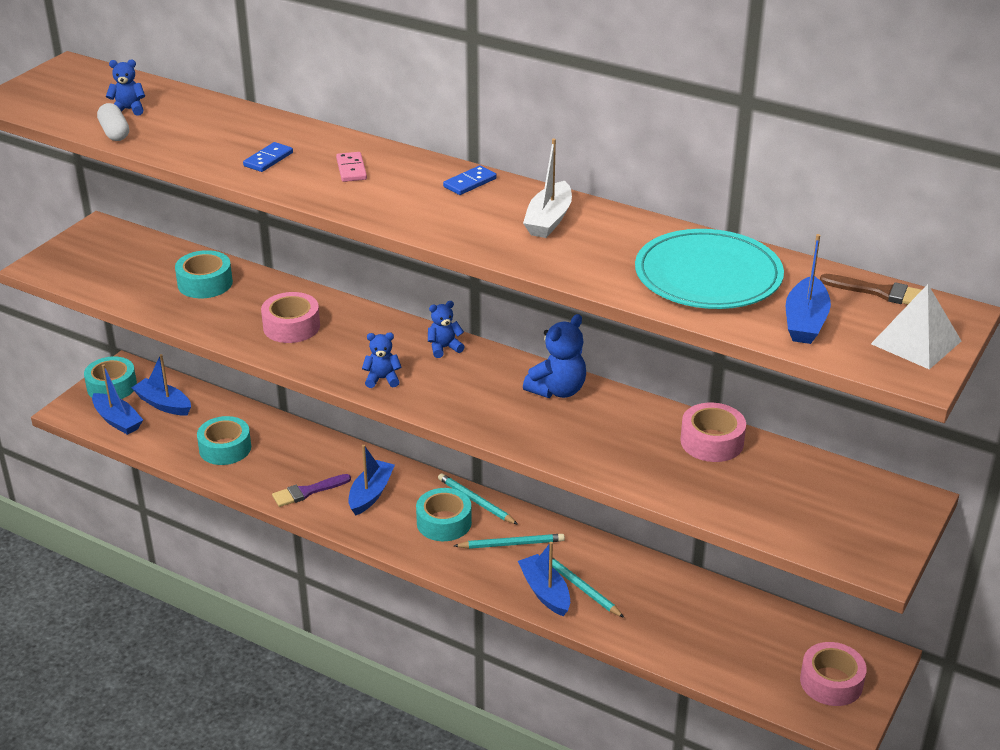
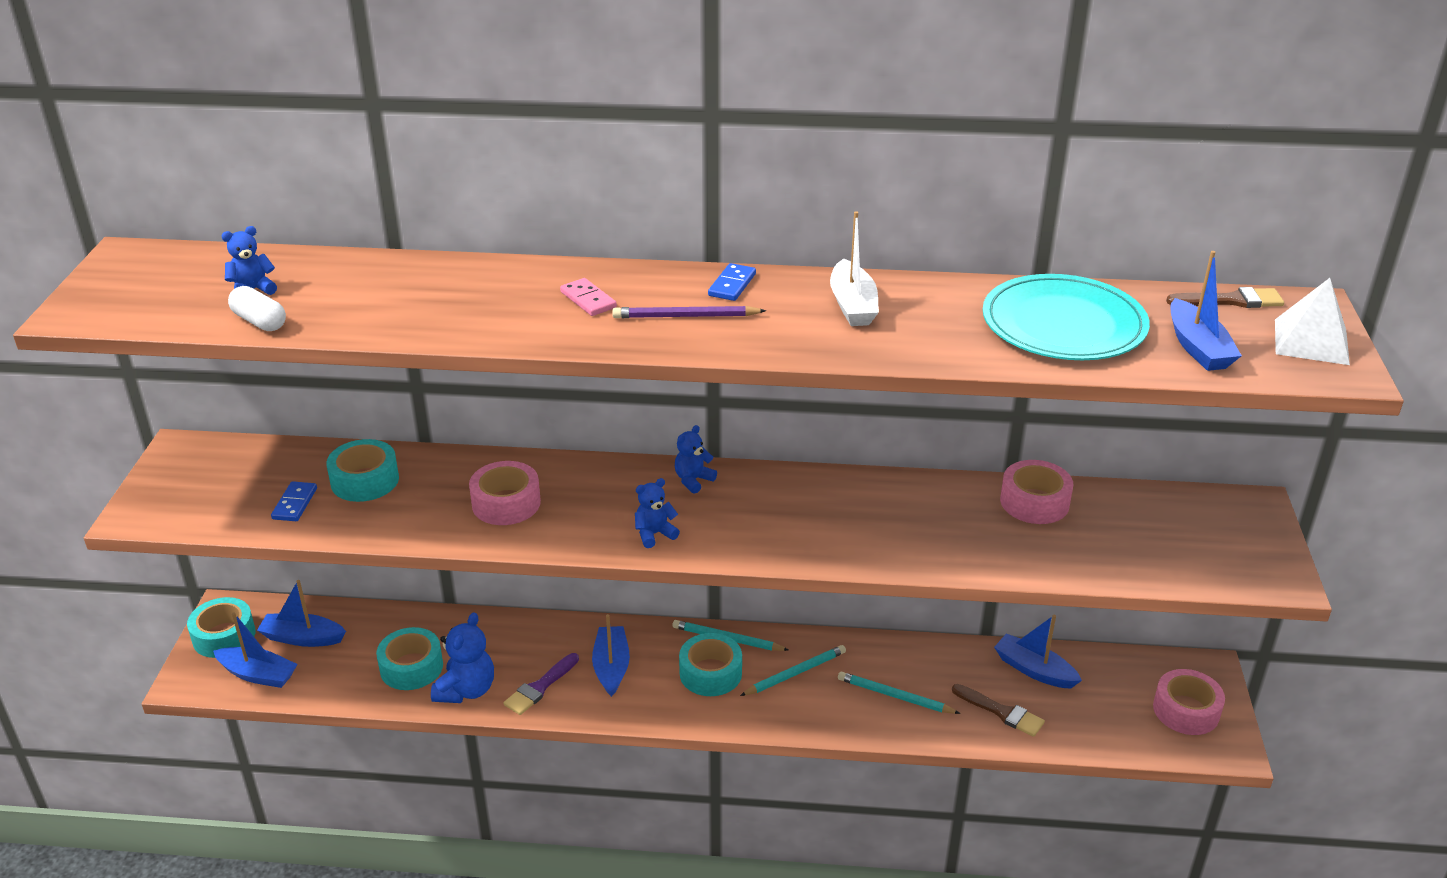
camera: 25 degrees left, 0 degrees up
(268, 159) = (481, 311): blue domino -> blue domino (294, 504)
(411, 198) = (686, 316): none -> purple pencil
(545, 592) = (864, 713): blue boat -> blue boat (1034, 670)
(557, 390) = (845, 493): blue teddy bear -> blue teddy bear (466, 690)
(662, 629) = (1001, 712): none -> brown brush

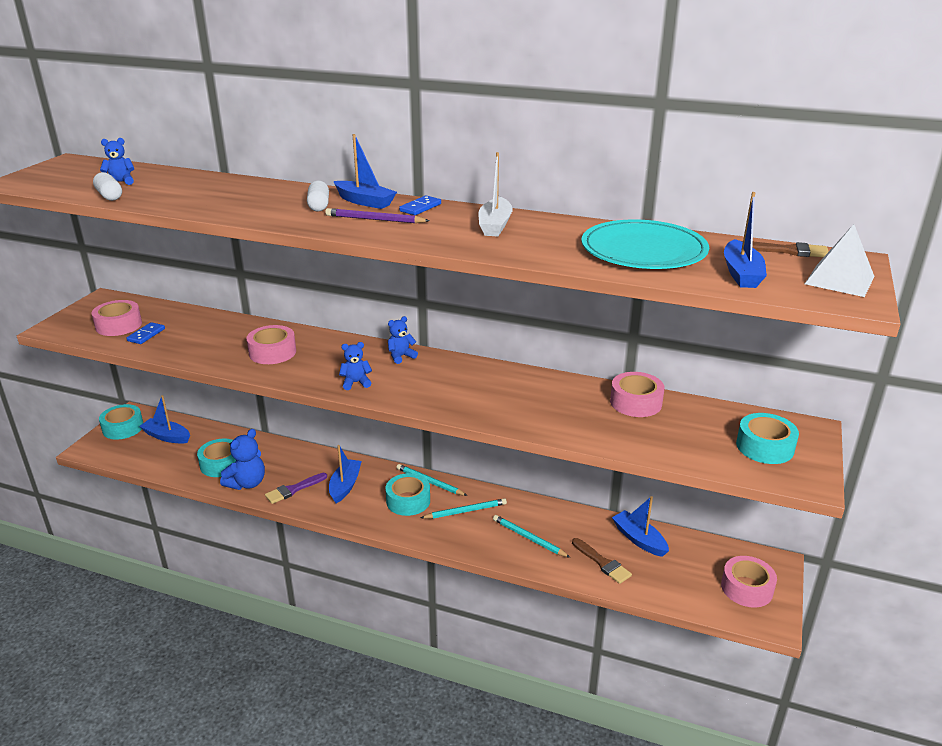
camera: 15 degrees right, 5 degrees down
(240, 493) = (119, 325): none -> pink tape
(258, 674) = (129, 452): blue boat -> blue boat (364, 202)
(365, 480) = (196, 328): turquoise tape -> turquoise tape (765, 447)
(588, 300) = (319, 205): pink domino -> white capsule

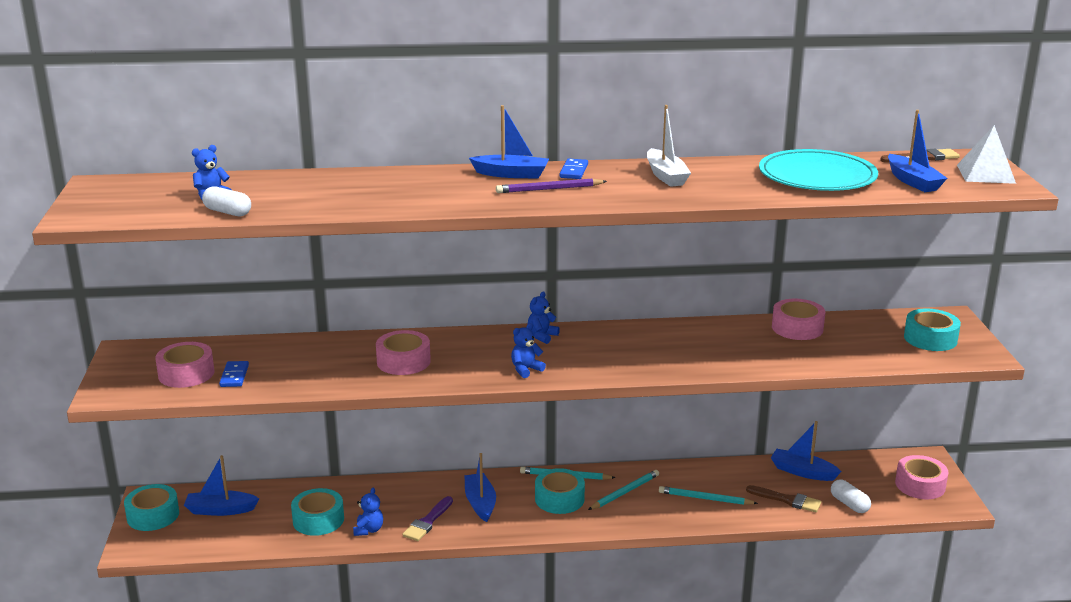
camera: 25 degrees left, 5 degrees down
(247, 483) = (368, 530): blue teddy bear -> blue teddy bear, size x0.61
(319, 205) = (472, 185): white capsule -> white capsule (849, 504)

